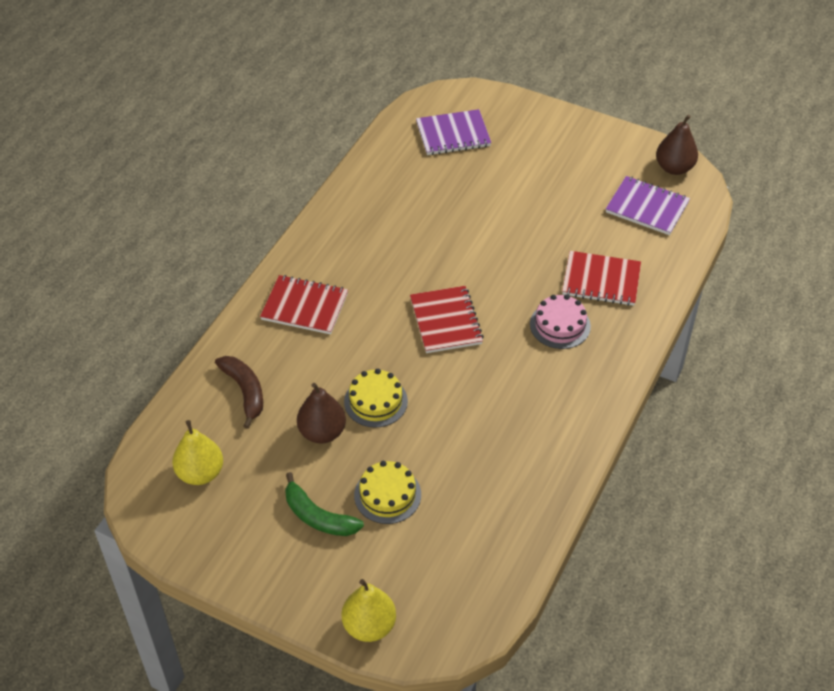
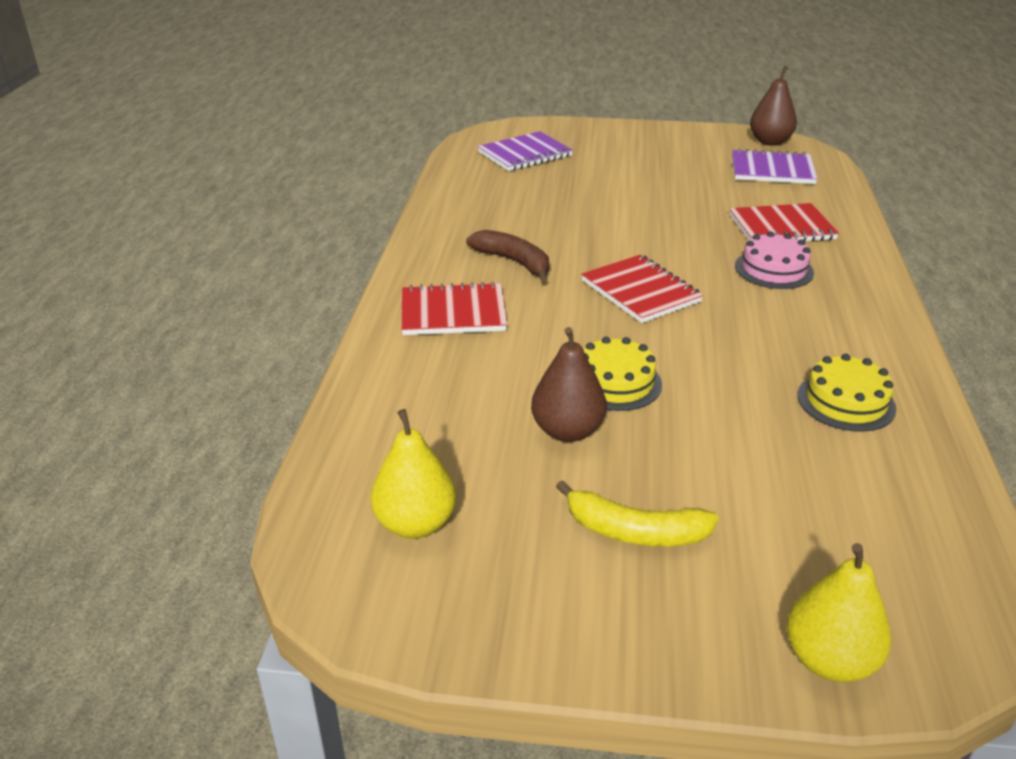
camera: 20 degrees left, 15 degrees down
(245, 391) = (426, 412): brown banana -> brown banana (514, 262)
(318, 516) = (635, 532): green banana -> yellow banana
(387, 495) = (713, 479): yellow cake -> yellow cake (846, 401)

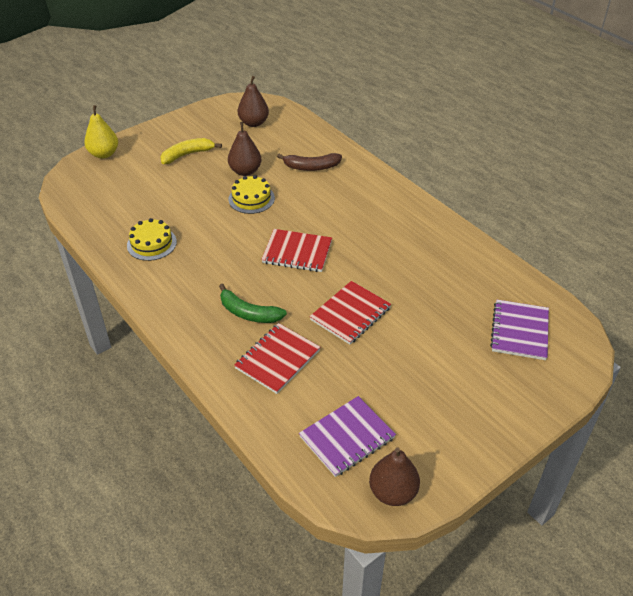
camera: 135 degrees right, 10 degrees up
(415, 524) = (253, 123): yellow pear -> brown pear
(453, 313) = (357, 191): red notebook -> red notebook (350, 314)
(514, 262) = (378, 233): brown banana -> brown banana (311, 167)
(774, 269) = (248, 313): pink cake -> green banana

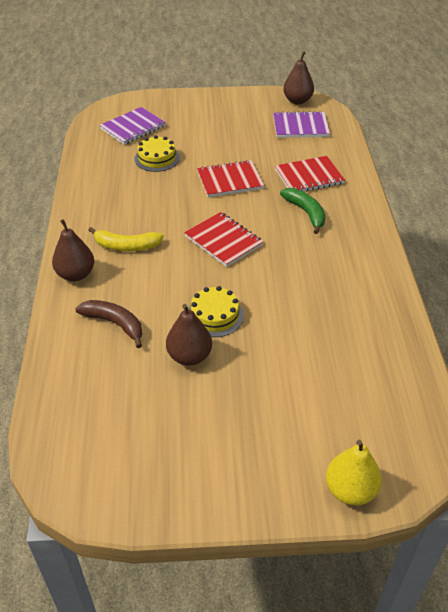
camera: 145 degrees left, 0 degrees up
(151, 243) = (353, 312): yellow cake -> yellow cake (157, 158)
(187, 155) = (237, 423): yellow banana -> yellow banana (126, 246)
(253, 123) = (106, 436): brown pear -> brown pear (76, 274)

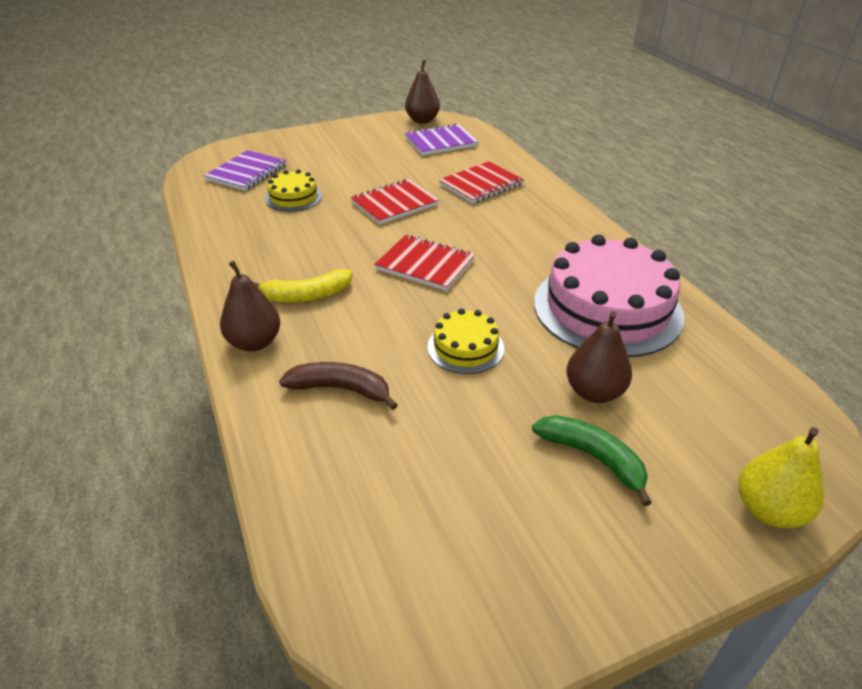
camera: 20 degrees left, 5 degrees down
(189, 356) = (463, 403): brown pear -> brown pear (594, 392)
(306, 213) = (501, 219): green banana -> green banana (593, 457)
(339, 312) = (607, 308): none -> pink cake

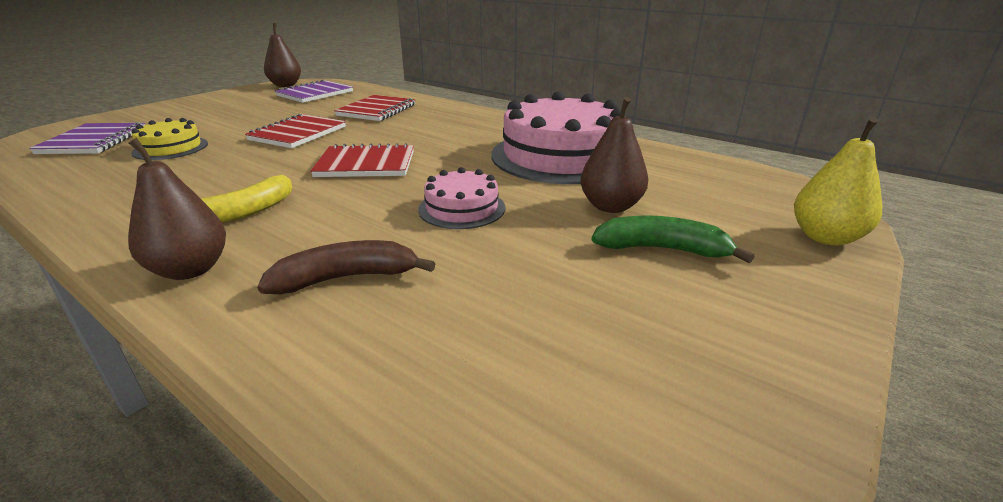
camera: 30 degrees left, 10 degrees down
(465, 347) = (462, 208): yellow cake -> pink cake

